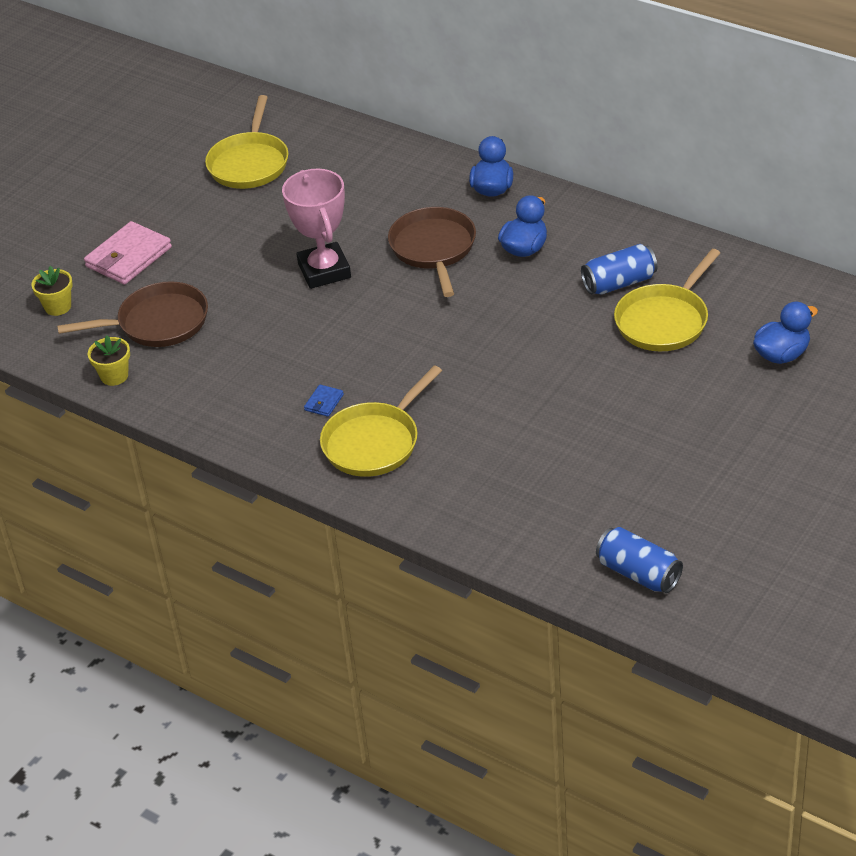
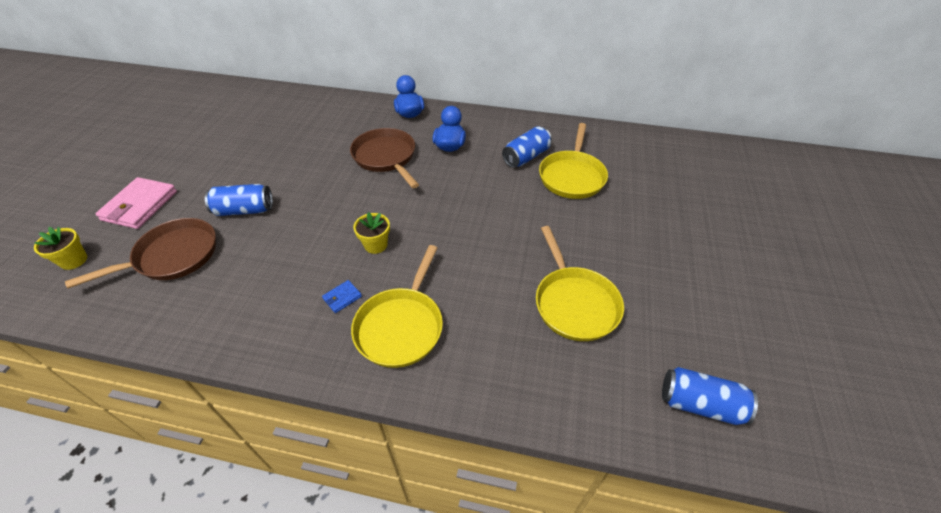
camera: 25 degrees left, 5 degrees up
(114, 376) = (134, 316): yellow flower pot -> yellow flower pot (375, 245)
(243, 285) = (244, 210): none -> blue can
(249, 163) = (230, 124): yellow pan -> yellow pan (574, 303)
(324, 271) = (308, 187): pink trophy -> none
(324, 402) = (342, 297): blue wallet -> blue wallet turned 45 degrees clockwise
(782, 355) = (664, 184): blue duck -> none

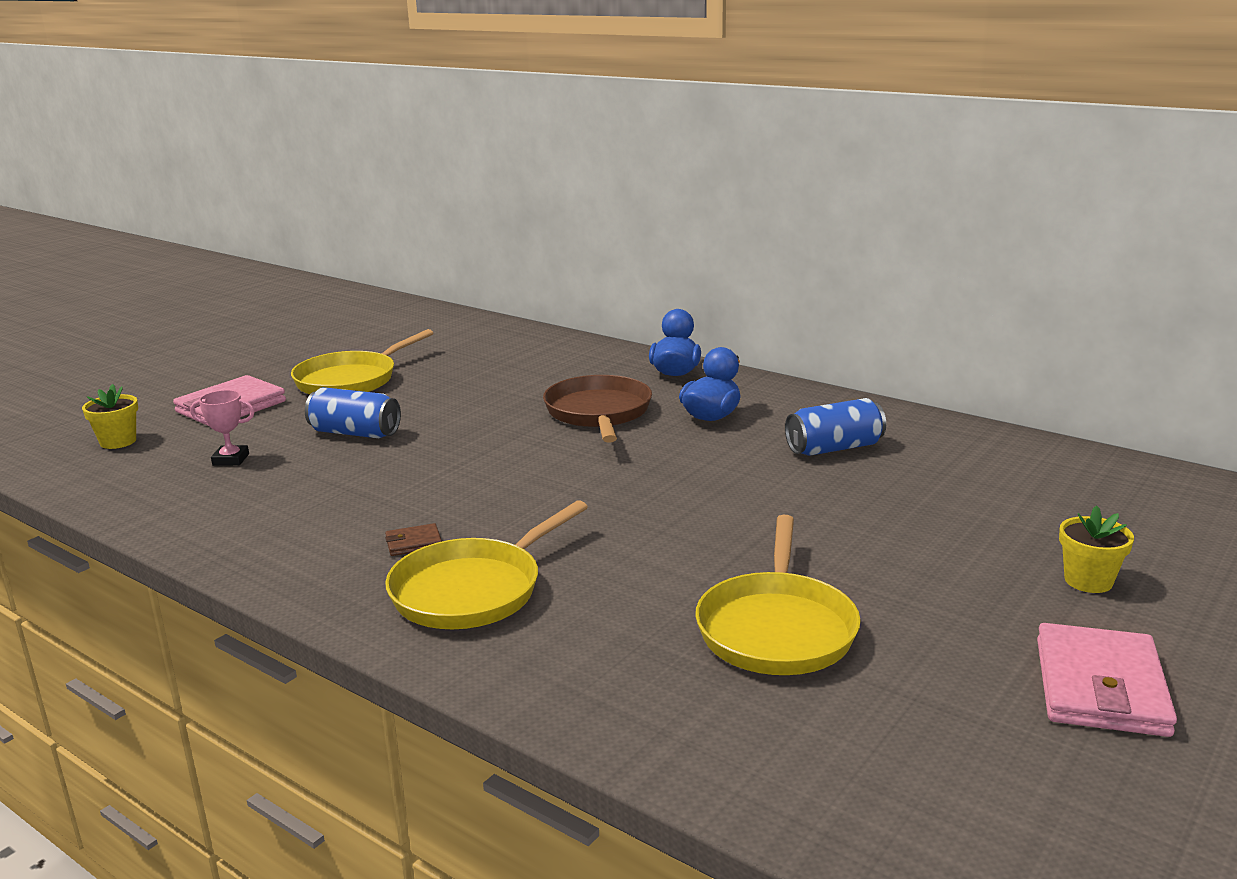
camera: 25 degrees right, 25 degrees down
(172, 256) = (231, 459): brown pan -> pink trophy
(342, 297) = (413, 543): blue wallet -> brown wallet
(375, 245) = (506, 500): yellow flower pot -> yellow flower pot (1088, 581)
(572, 176) = (901, 483): yellow pan -> yellow pan (351, 380)
(700, 404) = (914, 804): blue can -> none
(730, 295) = (1100, 687): none -> pink wallet

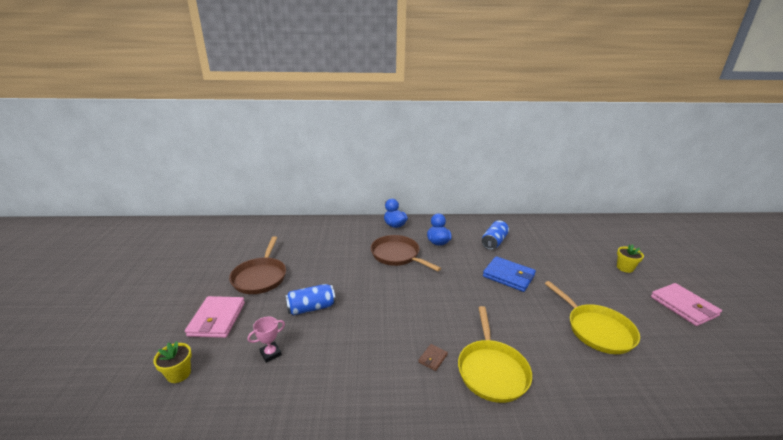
camera: 40 degrees left, 5 degrees up
(351, 380) = (260, 277): yellow pan -> brown pan
(755, 501) = (508, 276): none -> blue wallet

